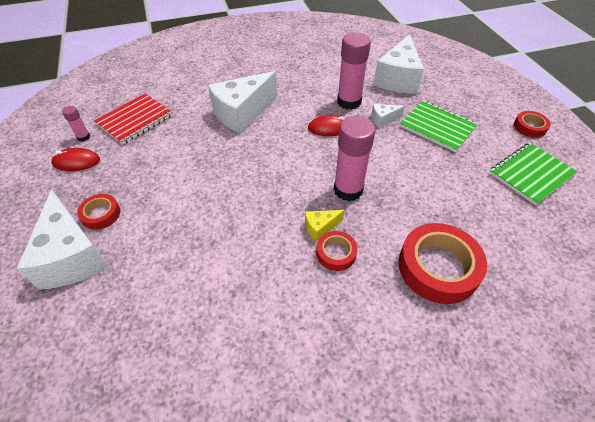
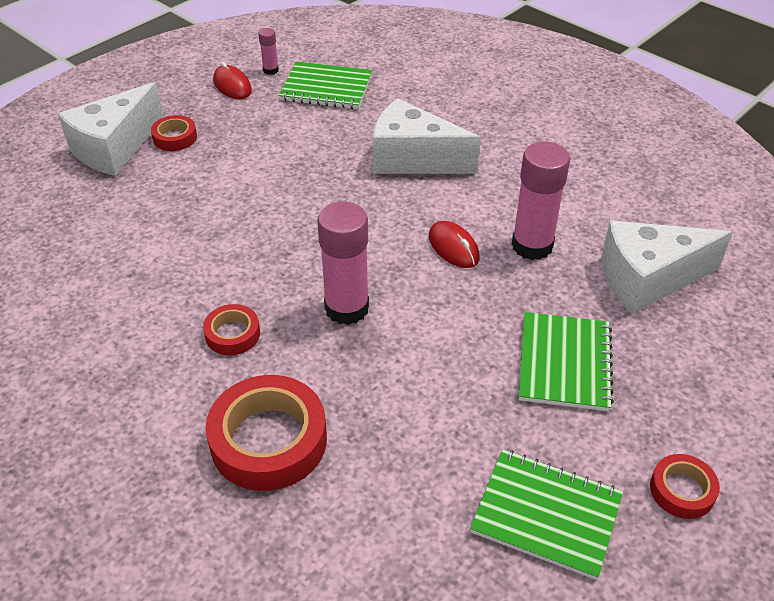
camera: 60 degrees right, 5 degrees down
(135, 120) = (326, 88): red notebook -> green notebook
(320, 228) = (264, 306): yellow cheese -> none
(383, 119) = (525, 295): white cheese -> none

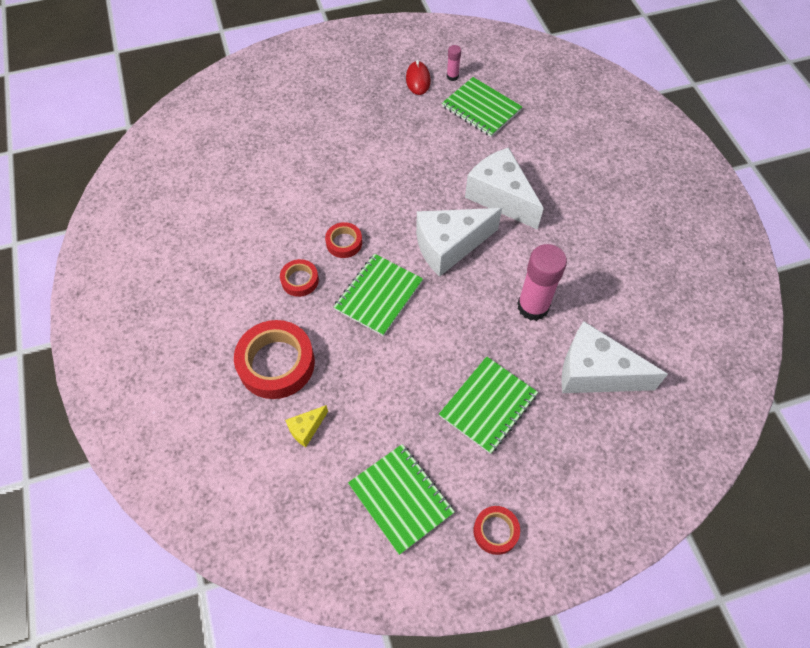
camera: 30 degrees right, 15 degrees up
(115, 148) = (312, 103): white cheese -> white cheese (449, 246)
(175, 138) = (354, 110): red tape -> red tape (344, 243)
(346, 308) = (378, 295): pink glue stick -> green notebook
(365, 496) = (306, 429): none -> yellow cheese
(453, 247) = (478, 282): red mouse -> none

